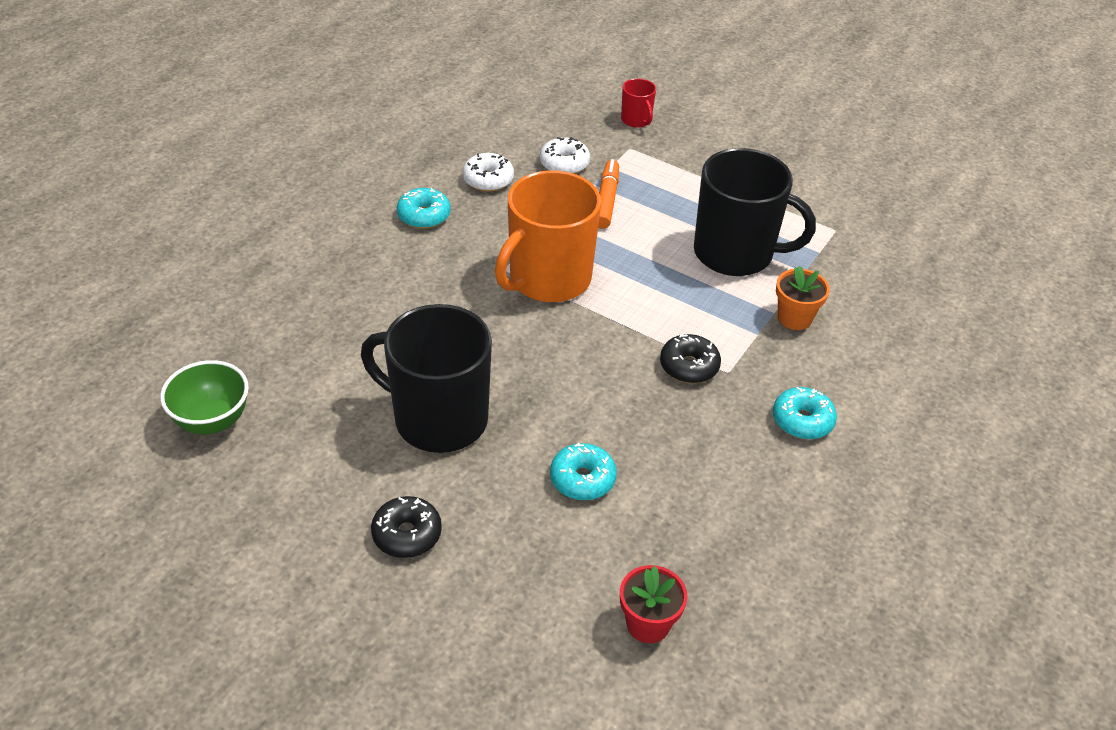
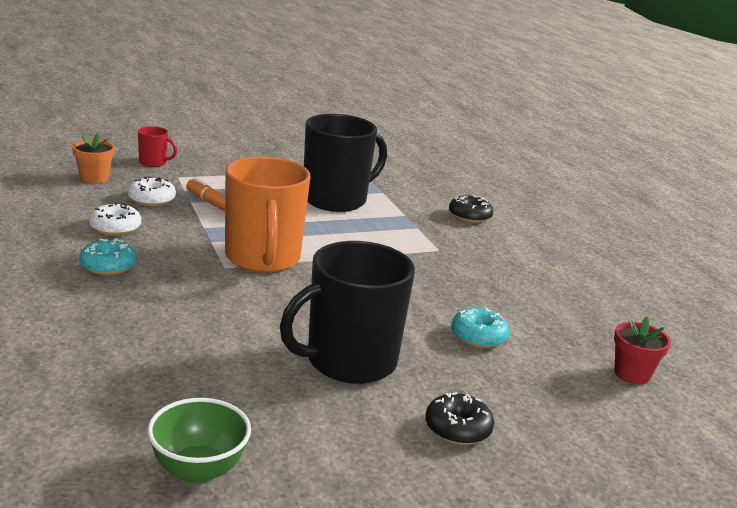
camera: 55 degrees left, 20 degrees down
(689, 366) = (417, 257): black donut -> black donut (469, 216)
(794, 318) = (418, 213): orange flower pot -> orange flower pot (94, 178)
(802, 421) = (507, 251): turquoise donut -> none

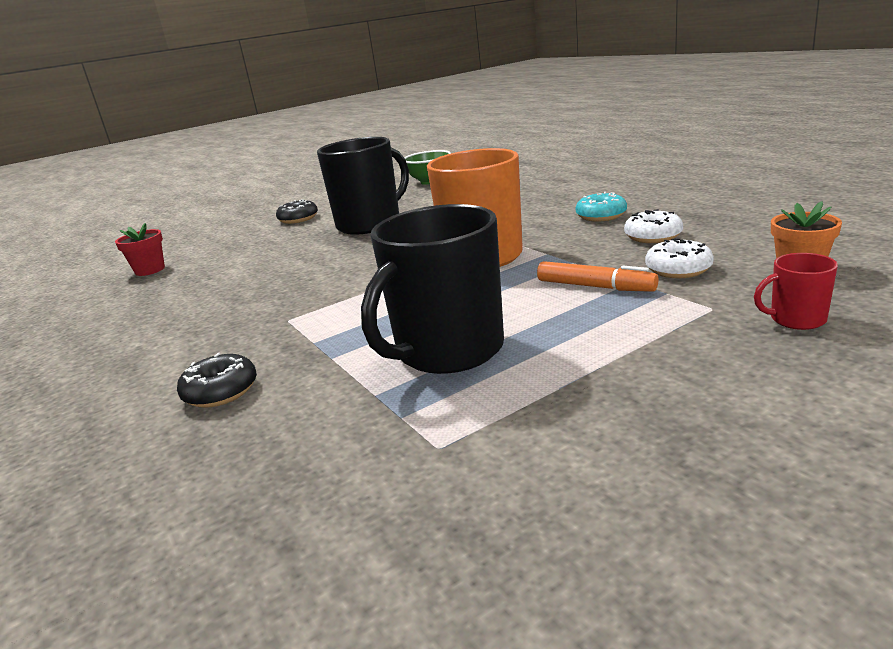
camera: 175 degrees right, 0 degrees up
(478, 336) = (268, 259): turquoise donut -> none

